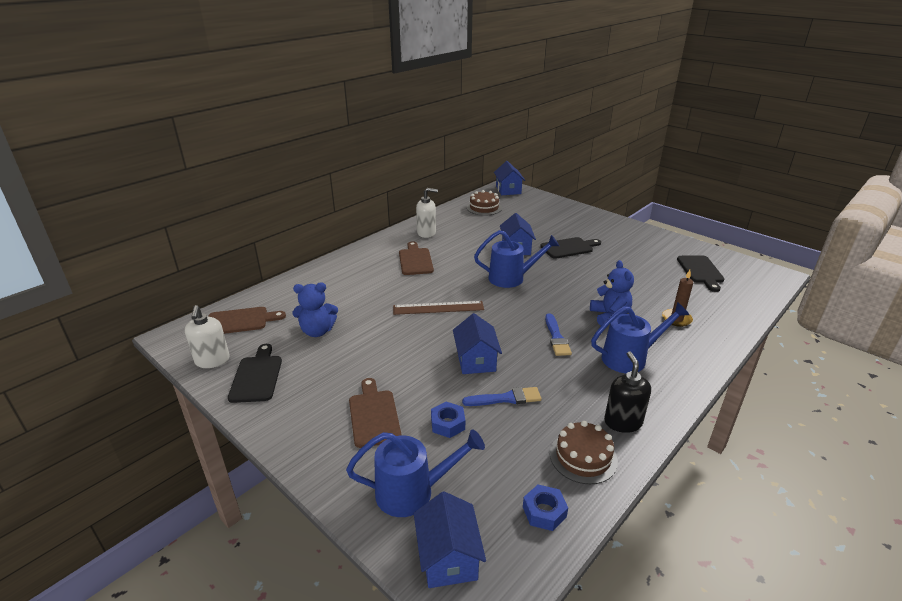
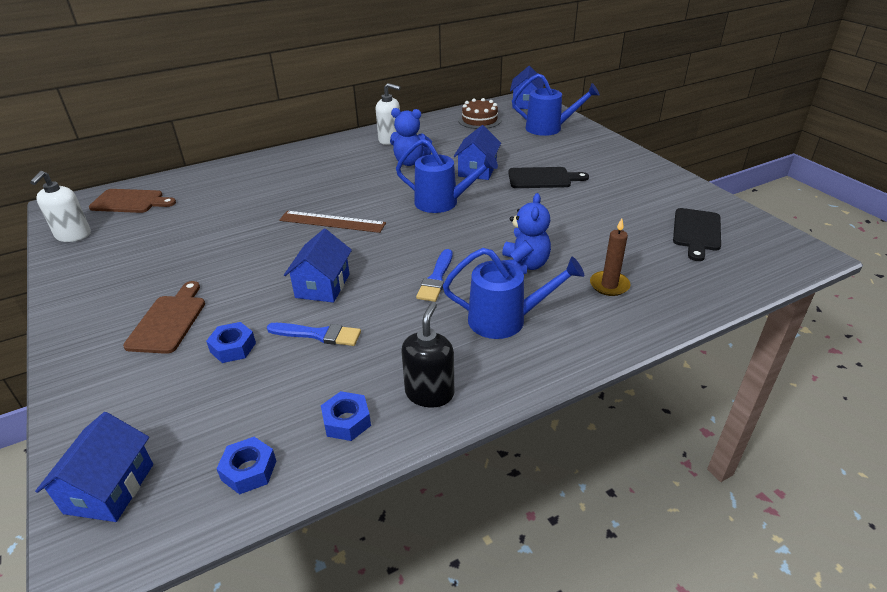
camera: 20 degrees right, 5 degrees up
(257, 376) = (98, 258): black cutting board -> none
(317, 331) = (190, 224): blue teddy bear -> blue teddy bear (410, 162)
(413, 492) = (137, 410): blue watering can -> blue watering can (549, 128)
(415, 260) = (352, 167): brown cutting board -> none
(583, 457) = (347, 421): brown cake -> blue nut

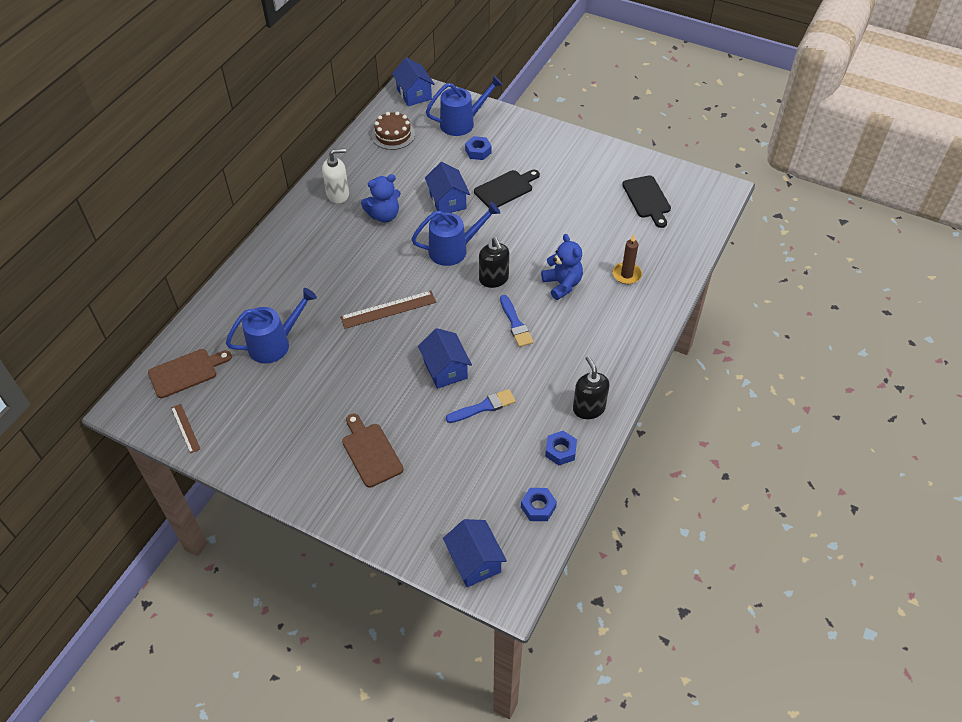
camera: 35 degrees left, 15 degrees up
(73, 235) = (185, 428): white soap dispenser -> brown ruler
(233, 347) = (439, 445): blue nut -> blue nut (478, 151)
(455, 236) = (494, 279): none -> black soap dispenser
(506, 320) = (587, 334): blue watering can -> blue watering can (275, 343)

